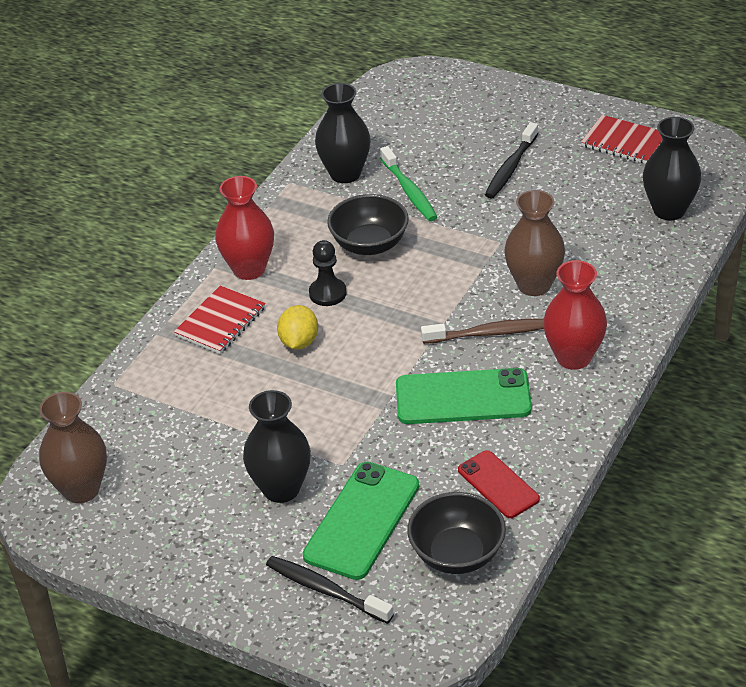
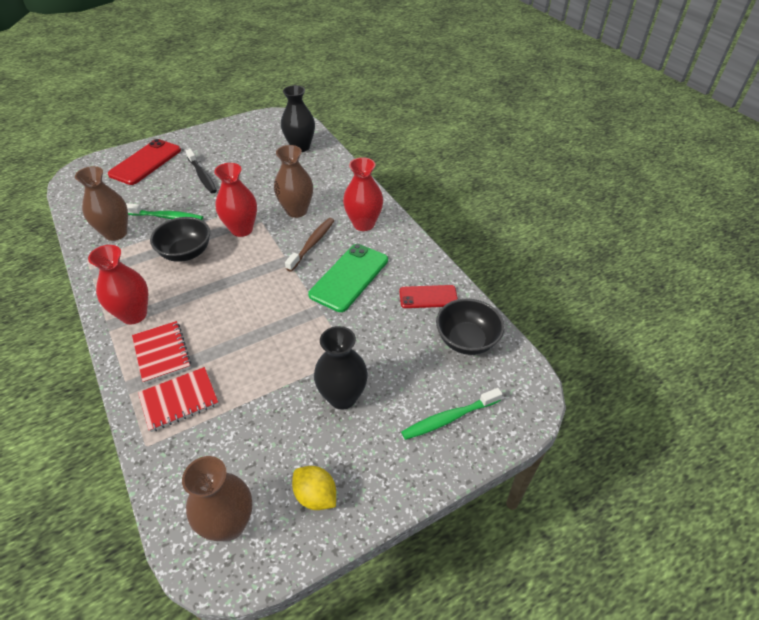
camera: 60 degrees left, 5 degrees up
(299, 342) = (226, 323): yellow lemon -> yellow lemon (316, 496)
(325, 590) = (449, 418): black toothbrush -> green toothbrush
(327, 293) = (202, 290): black pawn -> none
(345, 174) = (116, 233): black vase -> brown vase
(362, 520) = (405, 370): green phone -> none
(451, 261) = (241, 229): none -> red vase
(483, 108) = (145, 162): none -> red phone
(624, 142) = (237, 136): red notebook -> red notebook (179, 400)

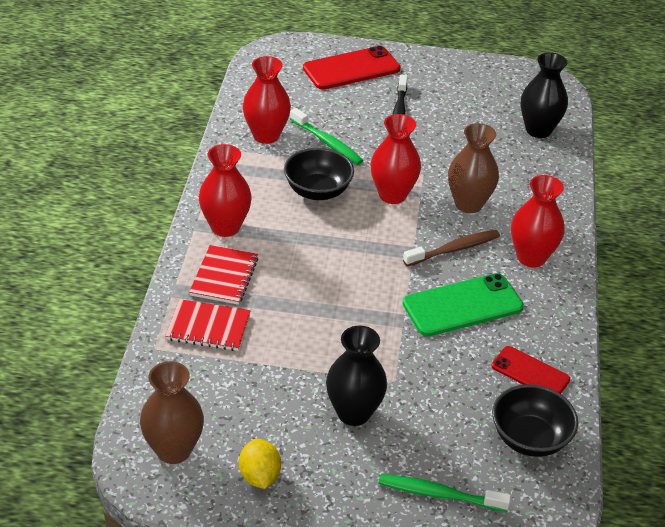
camera: 35 degrees right, 5 degrees down
(116, 233) = (266, 135): brown vase -> red vase

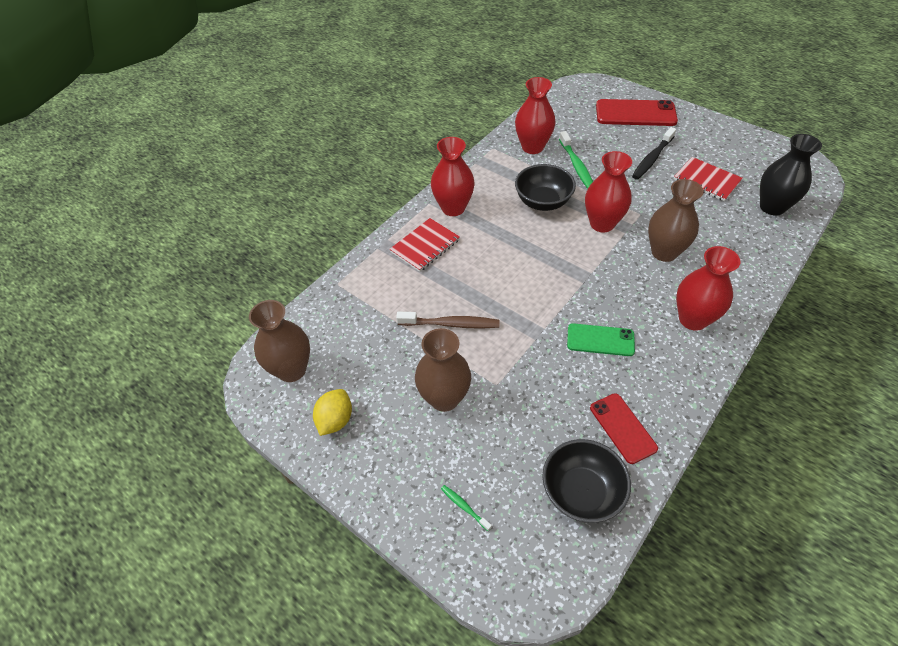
camera: 35 degrees right, 10 degrees up
(208, 327) = (386, 281): red notebook -> red notebook (706, 180)
(353, 413) = (444, 398): black vase -> brown vase
(439, 494) = (464, 507): green toothbrush -> green toothbrush, size x0.51
(454, 249) = (625, 287): brown toothbrush -> brown toothbrush (451, 324)
(462, 305) = (600, 340): green phone -> green phone, size x0.62

